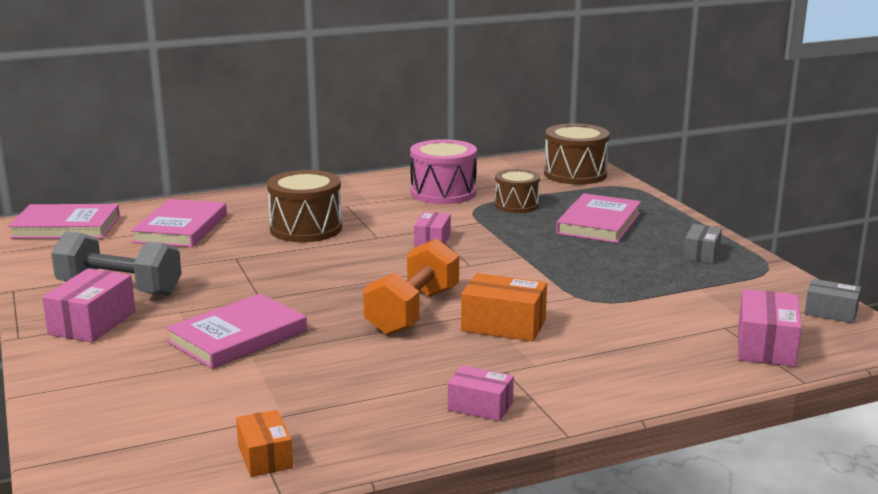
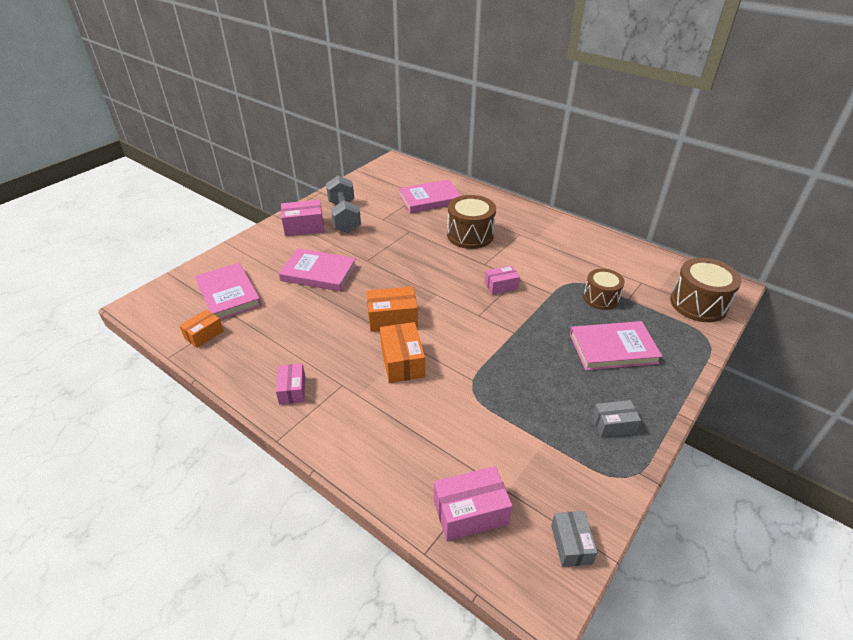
camera: 60 degrees right, 20 degrees up
(66, 227) = (399, 170): pink book -> pink book (229, 294)
(413, 312) = (392, 318): orange dumbbell -> orange box
(443, 193) = (584, 260): pink drum -> none

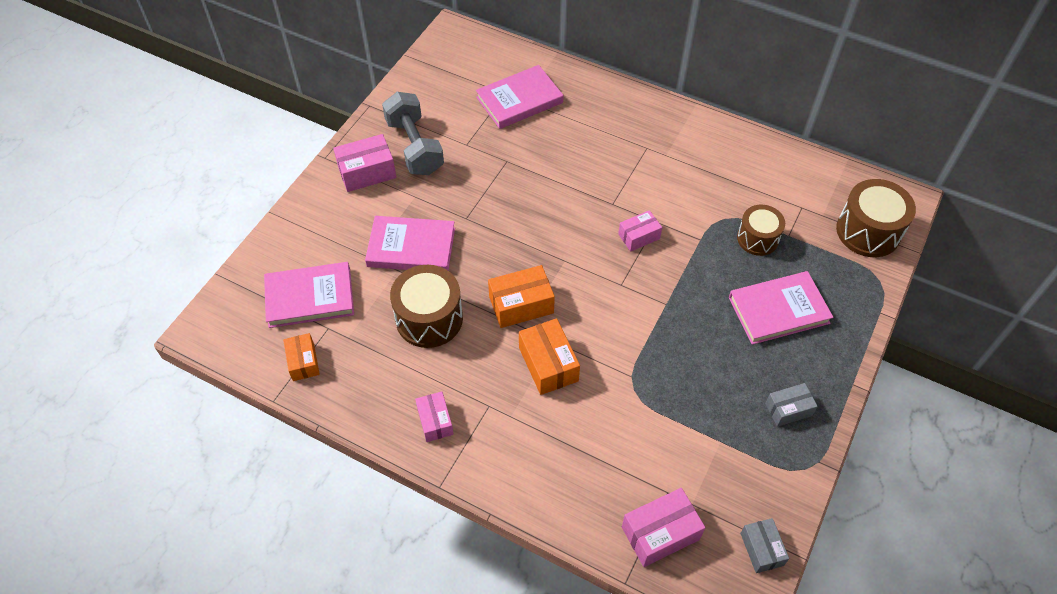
camera: 10 degrees left, 15 degrees up
(204, 334) = (303, 362): orange box -> orange box turned 45 degrees counterclockwise
(229, 294) = (310, 297): pink book -> pink book turned 60 degrees counterclockwise
(470, 235) = (585, 158): brown drum -> brown drum (429, 318)

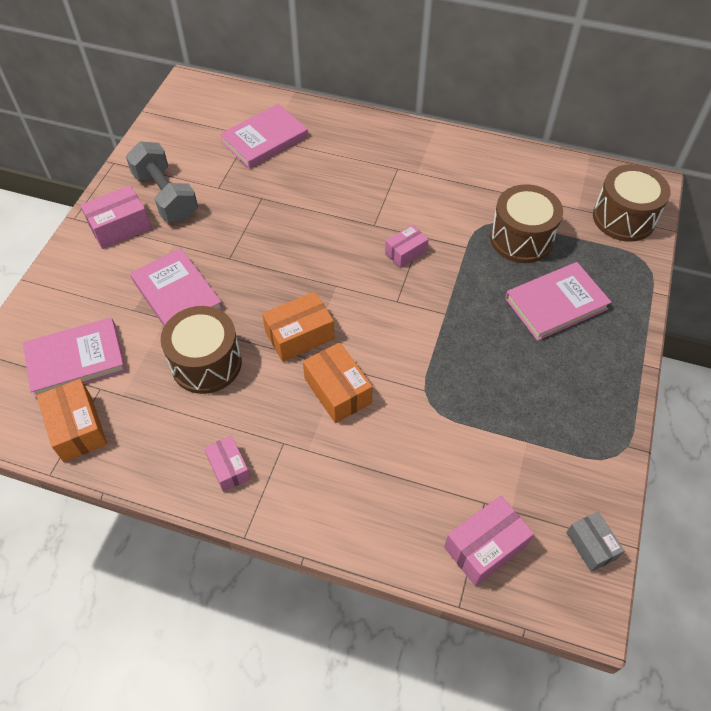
camera: 10 degrees left, 0 degrees up
(303, 362) = (77, 428): orange box -> orange box, size x1.54
(411, 247) = (177, 294): pink book -> pink book turned 60 degrees clockwise
(757, 238) = (521, 239): brown drum -> brown drum, size x1.53
(788, 409) = (586, 399): grey box -> none

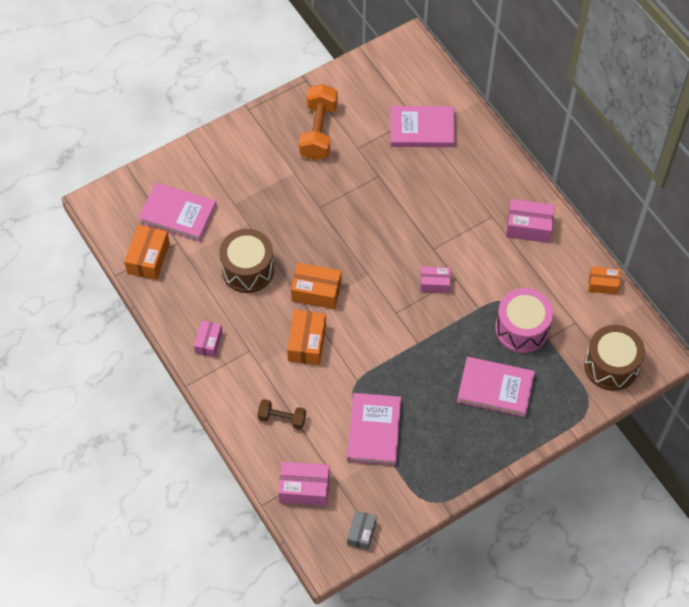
camera: 40 degrees right, 5 degrees up
(120, 227) = (272, 136): pink box -> pink box (528, 227)
(166, 196) = (318, 131): grey dumbbell -> orange dumbbell
(177, 294) = (267, 211): pink book -> pink book (374, 430)
(387, 488) = (282, 418): none -> brown dumbbell
(521, 239) = (522, 329): brown drum -> pink drum
(544, 162) = (603, 284): none -> orange box

